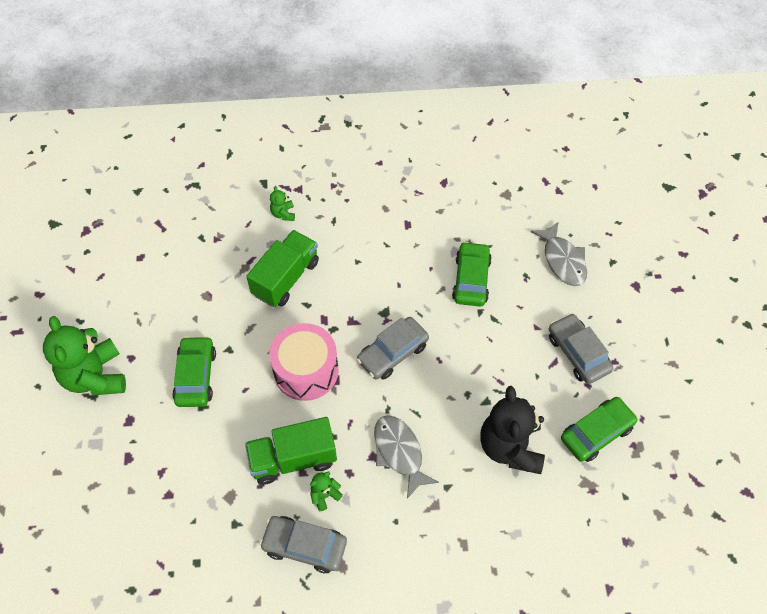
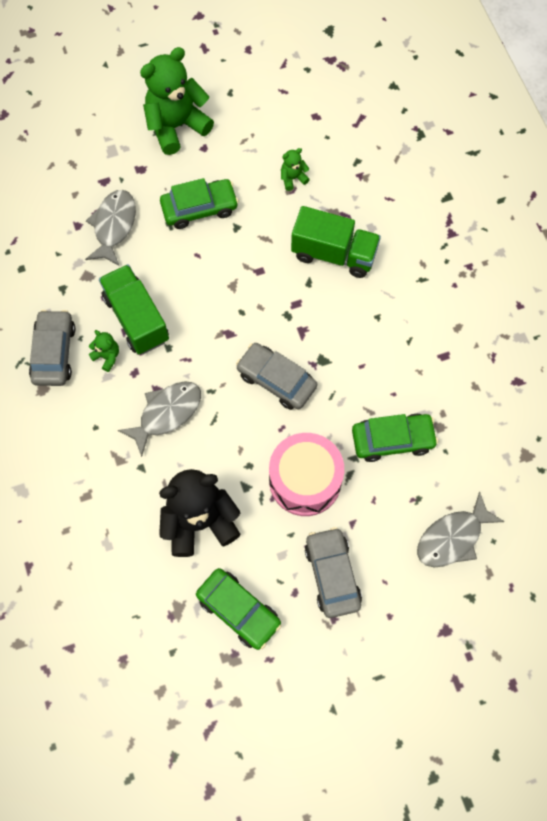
camera: 75 degrees right, 10 degrees up
(183, 459) = (114, 226): none -> grey fish
(283, 214) = (413, 228): green teddy bear -> green teddy bear (293, 178)
(306, 370) = (232, 303): pink drum -> pink drum (305, 481)
(577, 353) = (332, 575): grey car -> grey car turned 60 degrees counterclockwise

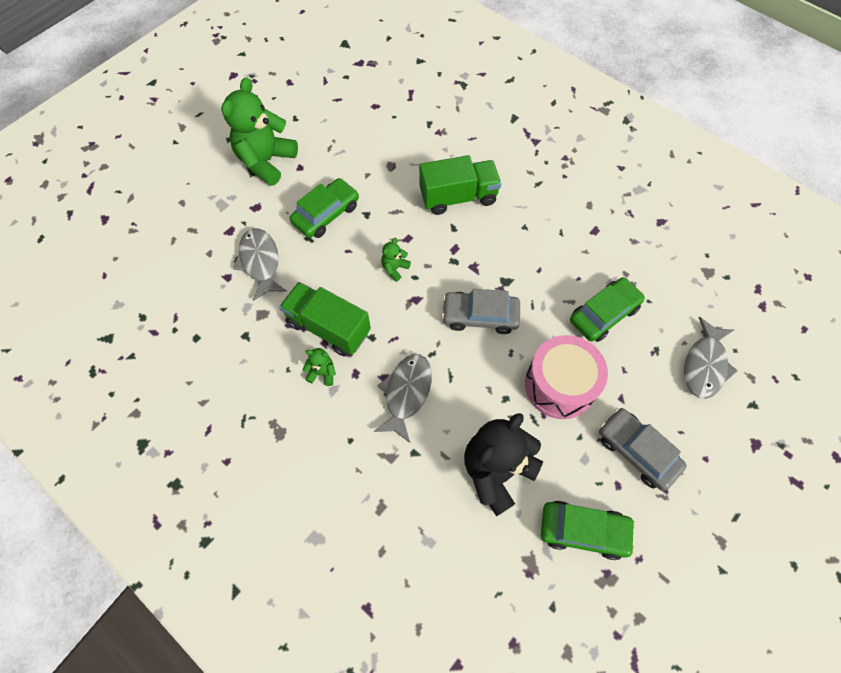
camera: 30 degrees left, 5 degrees down
(54, 353) = (271, 395): grey car -> none
(293, 178) = (387, 157): green teddy bear -> green teddy bear (394, 268)

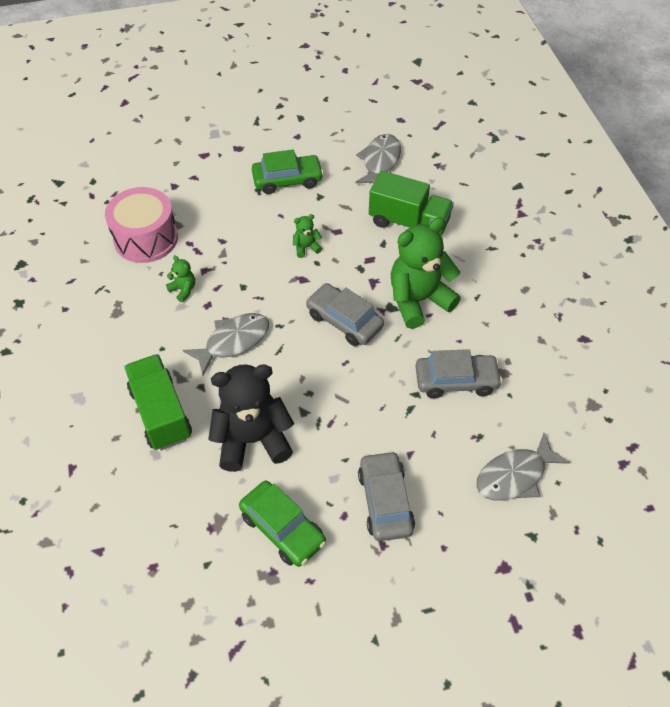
camera: 35 degrees right, 10 degrees down
(260, 262) = (207, 188): grey fish -> grey fish (380, 162)
(266, 161) = (275, 119): green teddy bear -> green teddy bear (418, 300)
(328, 327) = (216, 261): green truck -> green truck (160, 413)
(559, 385) = (364, 411): pink drum -> pink drum (146, 238)
(603, 314) = (456, 381): green car -> grey car

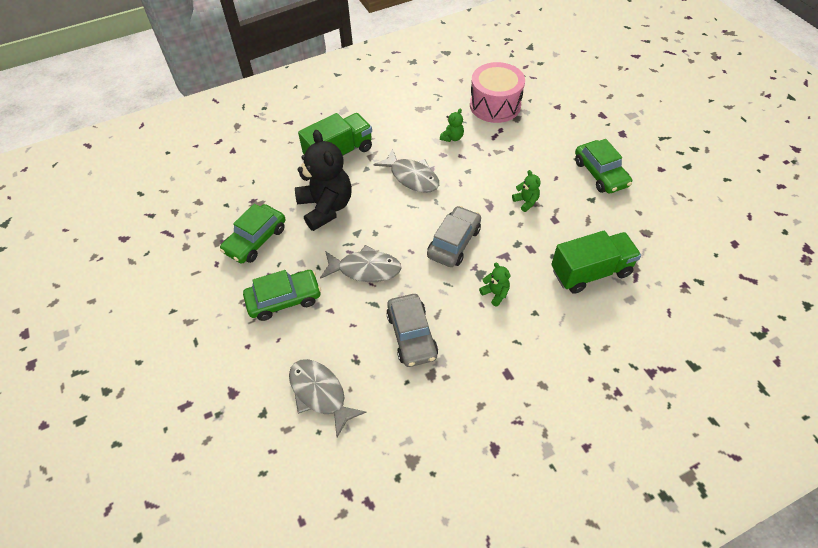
camera: 80 degrees right, 0 degrees up
(380, 162) = (661, 236): grey fish -> grey fish (365, 269)
(385, 501) = (284, 299): grey car -> green car
(409, 222) = (590, 272): green truck -> green truck turned 120 degrees counterclockwise
(418, 300) = (495, 293): green teddy bear -> green teddy bear, size x0.43

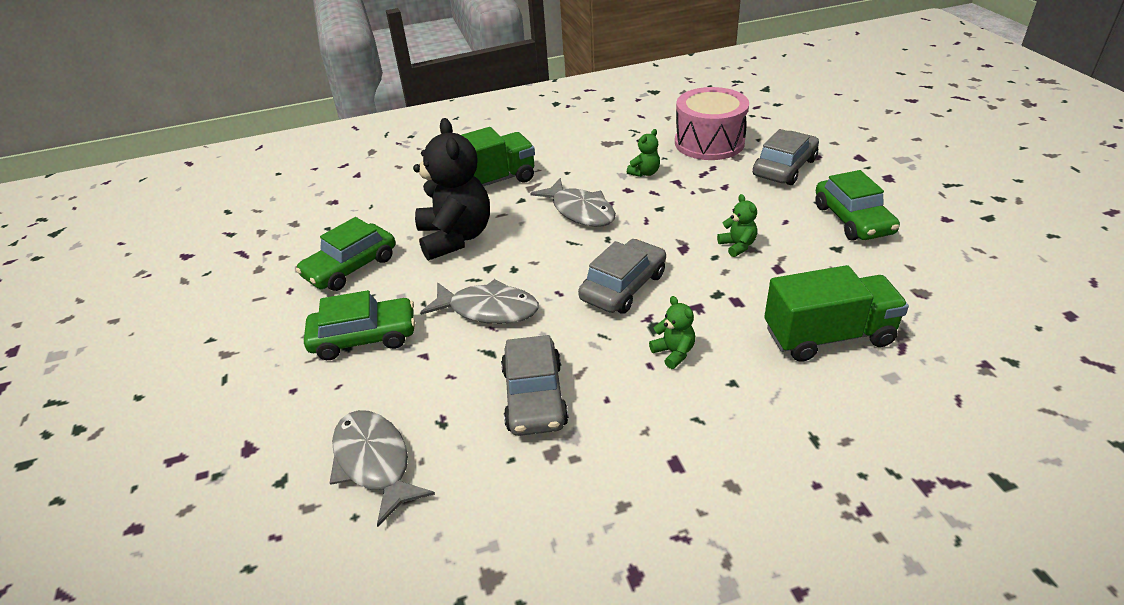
camera: 10 degrees right, 15 degrees down
(551, 127) = (784, 168): none -> grey car

